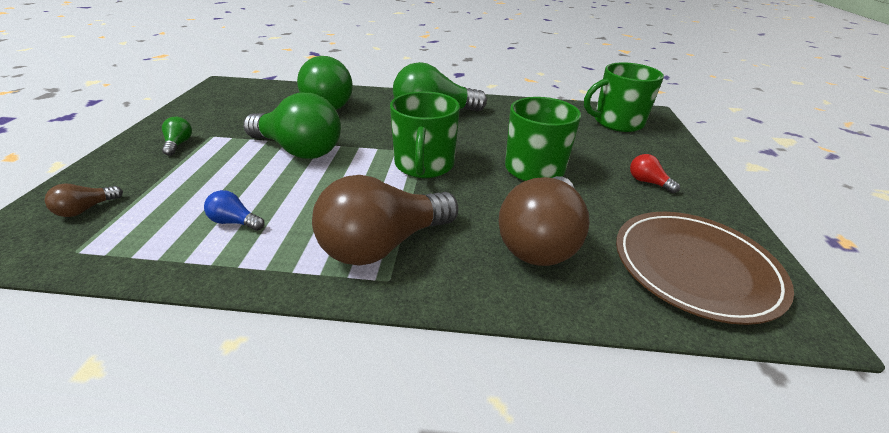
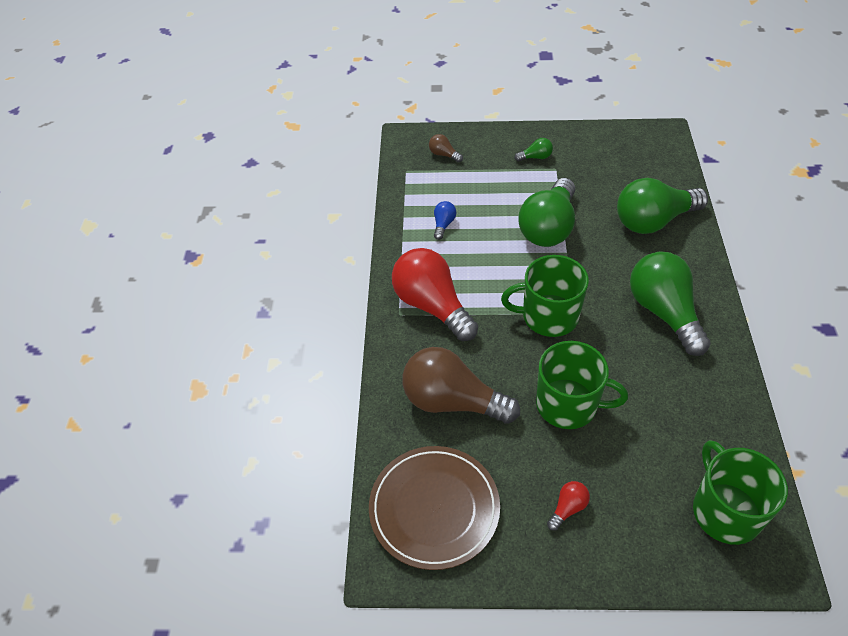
camera: 90 degrees right, 15 degrees up
(383, 245) = (432, 306): brown light bulb -> red light bulb

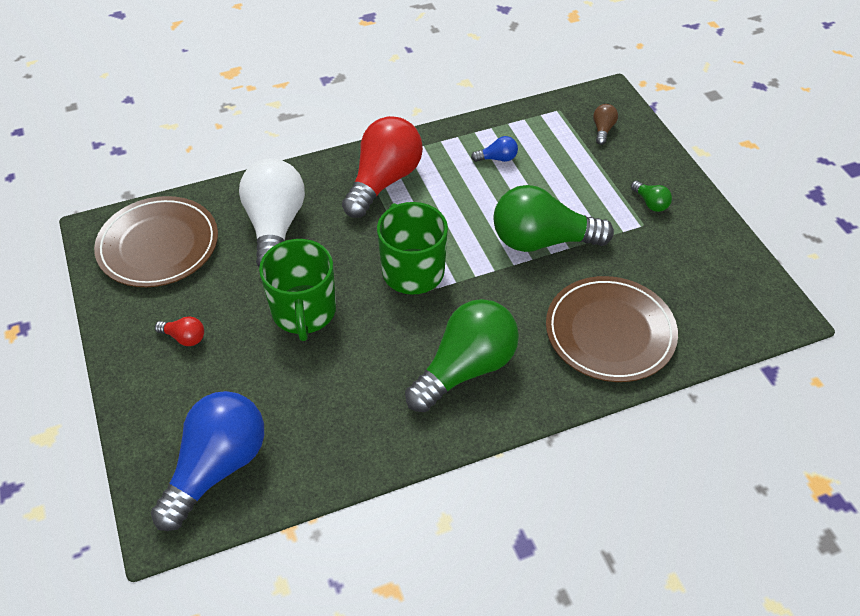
camera: 65 degrees right, 0 degrees up
(452, 401) = (275, 226): brown light bulb -> white light bulb
(653, 221) = (610, 332): green light bulb -> brown plate
(725, 511) = (217, 467): green mug -> blue light bulb

